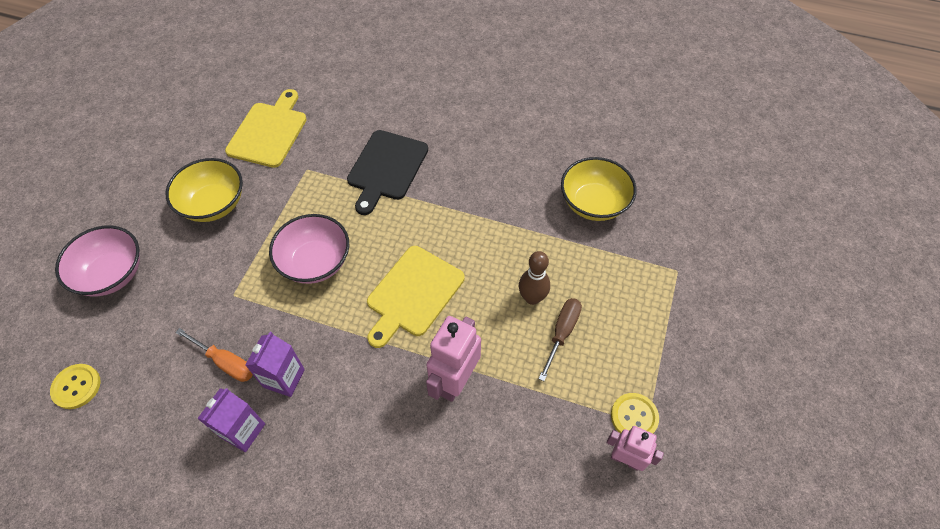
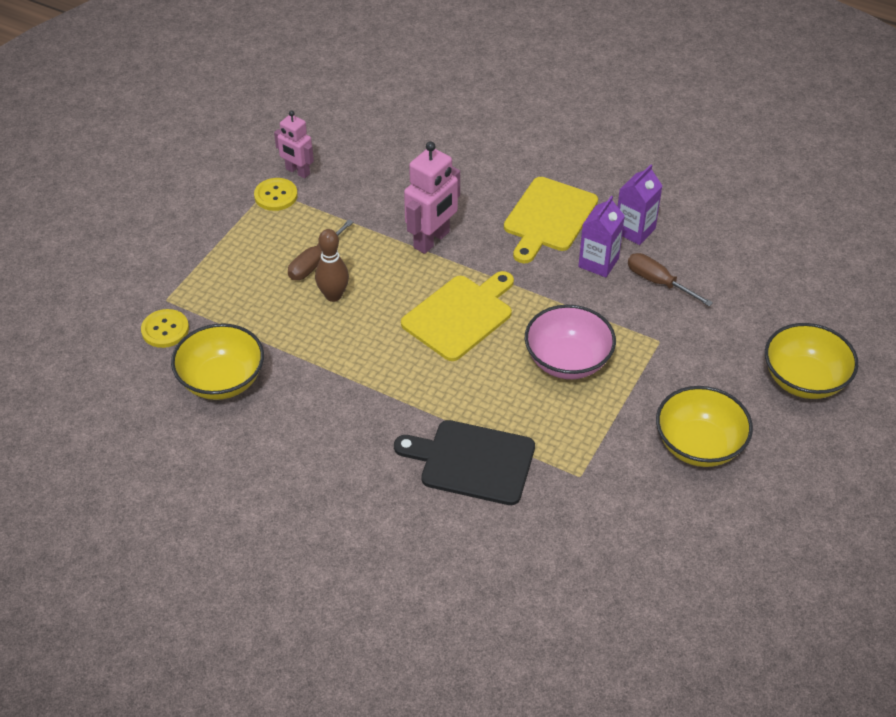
camera: 170 degrees left, 10 degrees down
(76, 387) = (804, 282): yellow button -> yellow button (165, 330)
(112, 274) = (804, 380): pink bowl -> yellow bowl
(225, 362) = (658, 282): orange screwdriver -> brown screwdriver
(269, 132) = (636, 541): yellow cutting board -> yellow cutting board (548, 218)
(386, 168) = (472, 462): black cutting board -> black cutting board turned 105 degrees counterclockwise

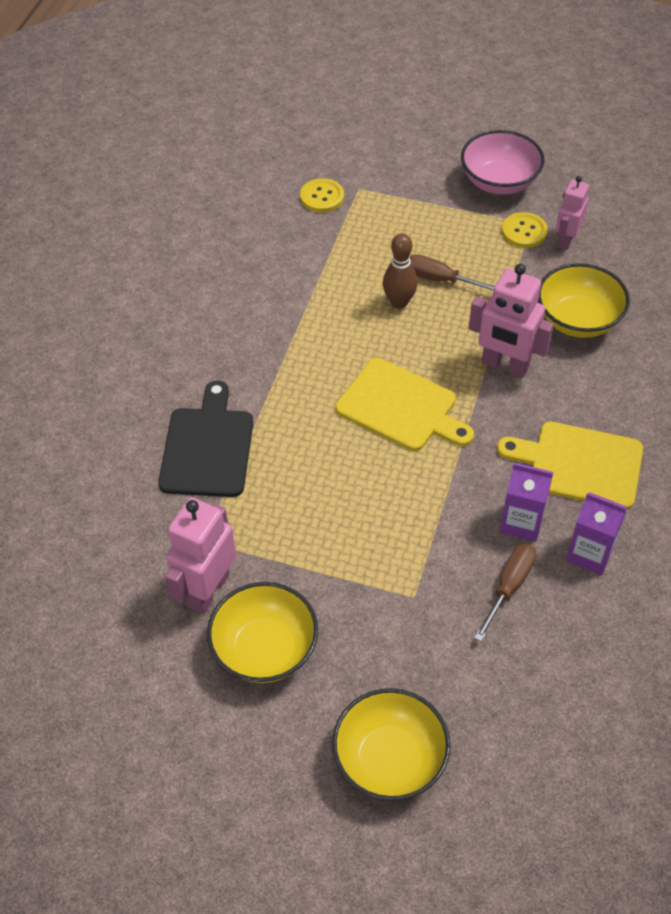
camera: 80 degrees right, 5 degrees up
(222, 380) = (270, 247): yellow bowl -> yellow bowl (578, 320)
(567, 361) = (360, 510): pink bowl -> pink bowl (499, 182)
(634, 478) = (208, 590): none -> pink robot

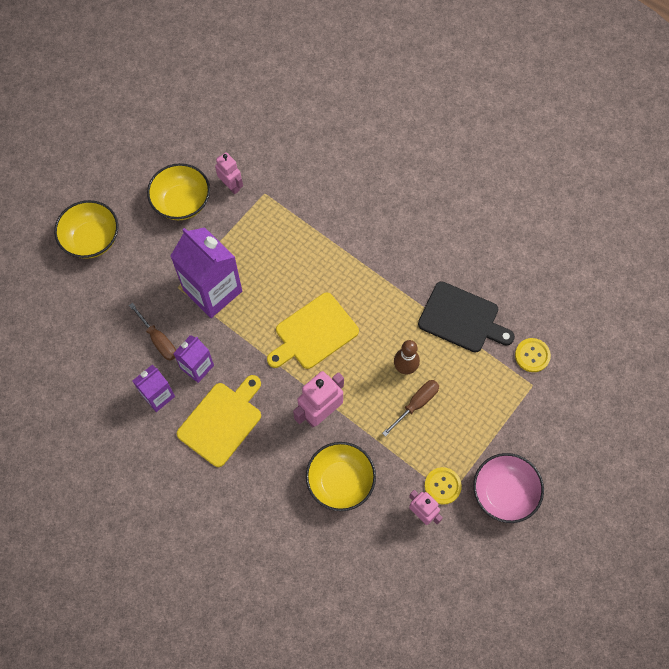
camera: 110 degrees right, 15 degrees up
(207, 447) = (330, 213): black cutting board -> black cutting board (462, 318)
(208, 590) = (231, 186): pink robot -> pink robot, size x0.64
(397, 547) = (212, 291): none -> purple carton

